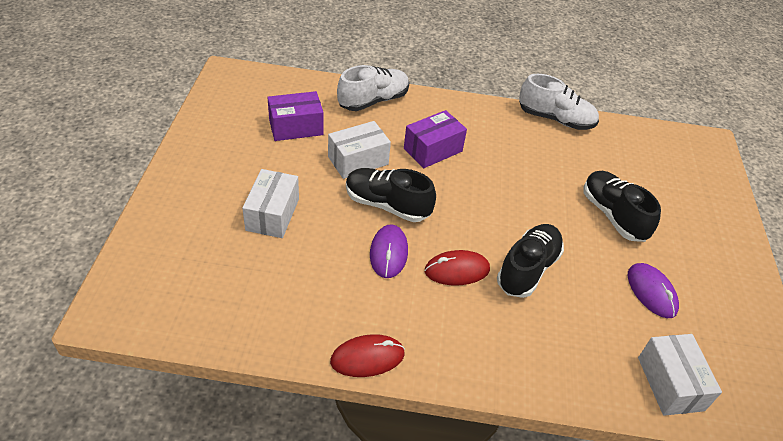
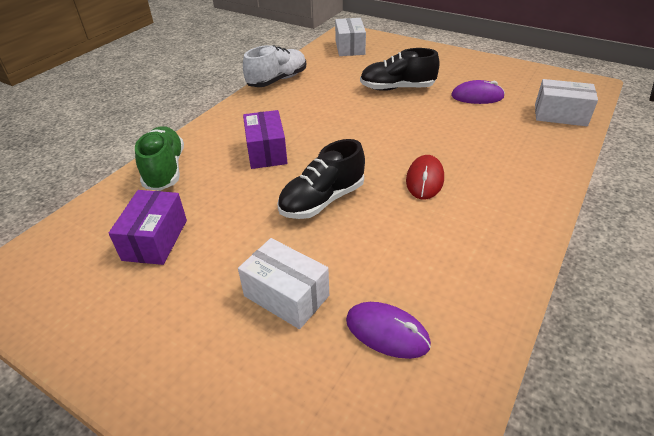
camera: 60 degrees left, 5 degrees down
(358, 160) = (246, 204): white box -> white box (350, 47)
(367, 358) = (516, 267): red mouse -> none
(373, 101) = (165, 170): white shoe -> green shoe
(388, 253) = (387, 216): purple mouse -> purple mouse (387, 332)
(527, 269) = (437, 142): black shoe -> none

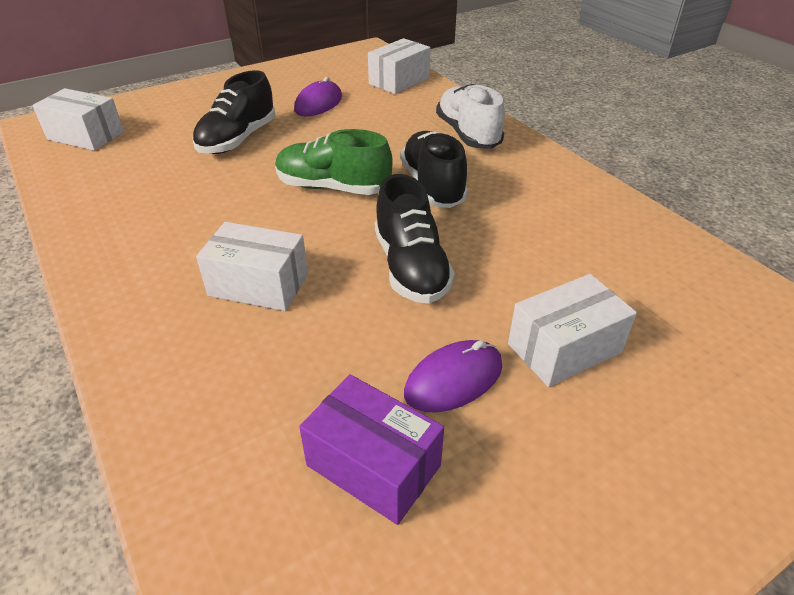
camera: 65 degrees left, 0 degrees up
(165, 170) = (188, 415): green shoe -> green shoe (333, 188)
(266, 151) = (258, 285): purple box -> white box
(277, 80) = (77, 221): white shoe -> white shoe (468, 134)
(387, 332) = (646, 290): purple mouse -> purple mouse (453, 379)
(424, 180) = (432, 186): red mouse -> black shoe

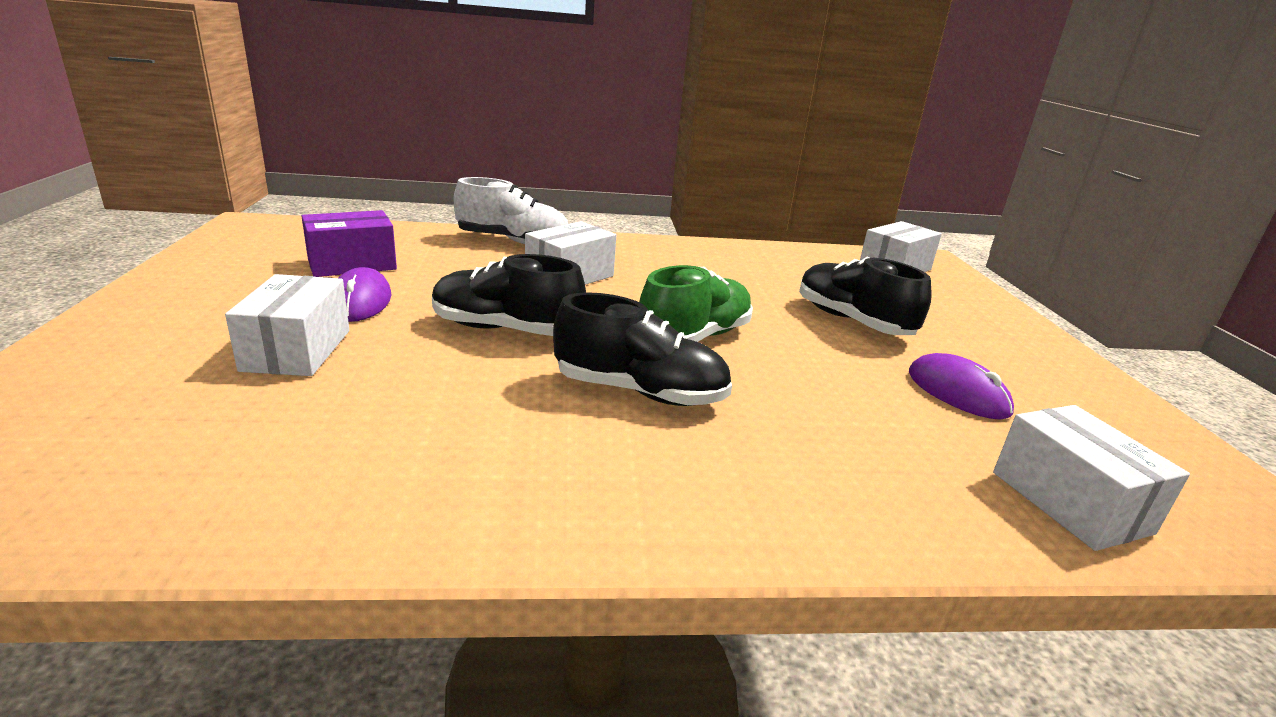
camera: 115 degrees right, 15 degrees down
(468, 134) = (777, 484): white shoe -> white shoe (513, 241)

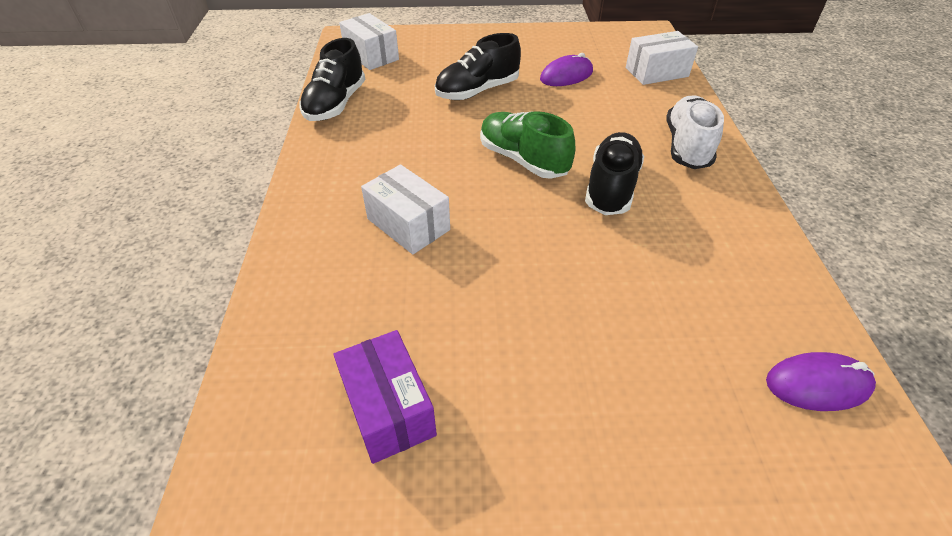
camera: 85 degrees left, 20 degrees up
(297, 350) = (616, 389): white box -> none
(360, 301) = (499, 371): purple mouse -> purple mouse (818, 384)
(506, 329) = (536, 257): black shoe -> black shoe (336, 104)
(513, 241) = (301, 272): white shoe -> white shoe (687, 146)

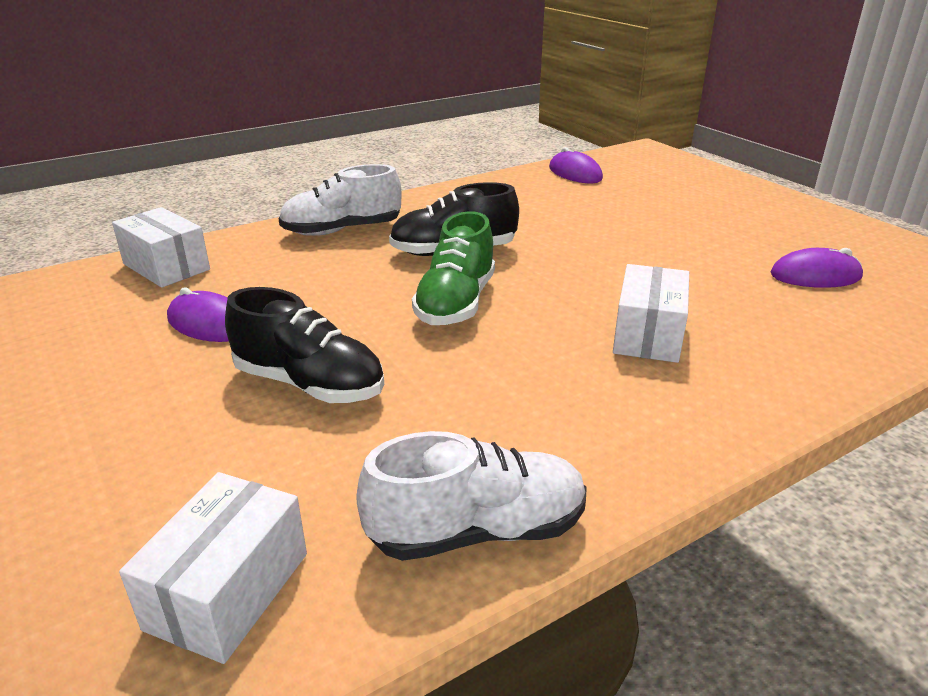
camera: 120 degrees left, 15 degrees down
(336, 104) = (477, 531): black shoe -> white shoe
(388, 409) = (815, 275): purple box -> purple mouse

